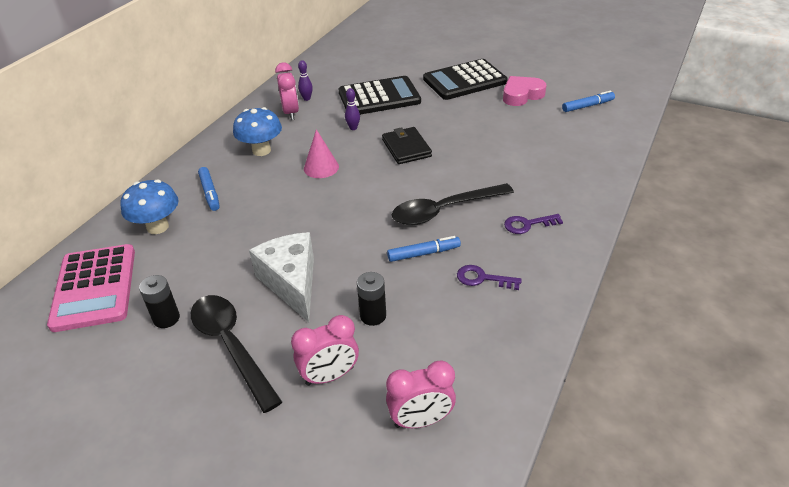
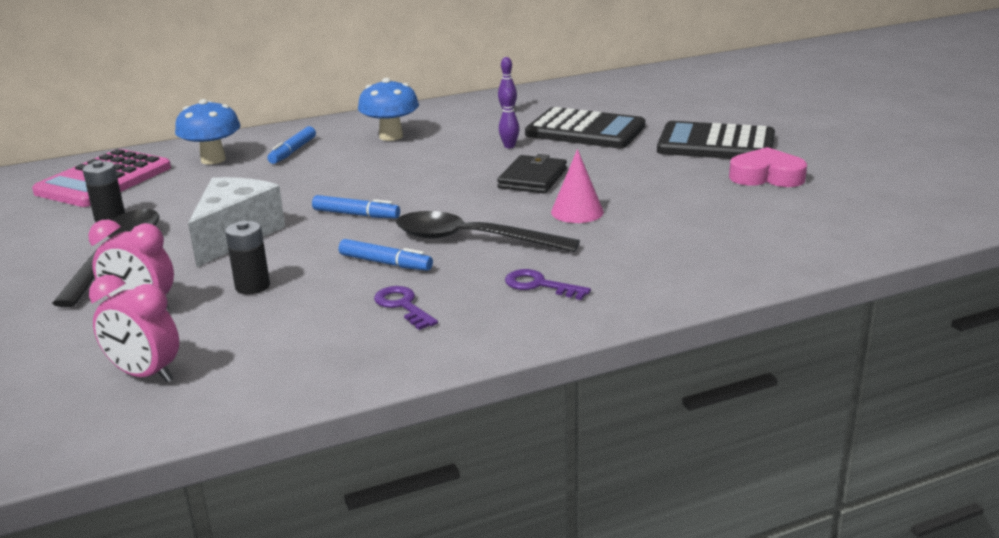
camera: 40 degrees right, 15 degrees down
(291, 113) = (471, 117): pink clock -> none
(321, 167) = (419, 166): pink cone -> pink cone (577, 212)
(587, 106) = (842, 212): blue marker -> blue marker (356, 214)

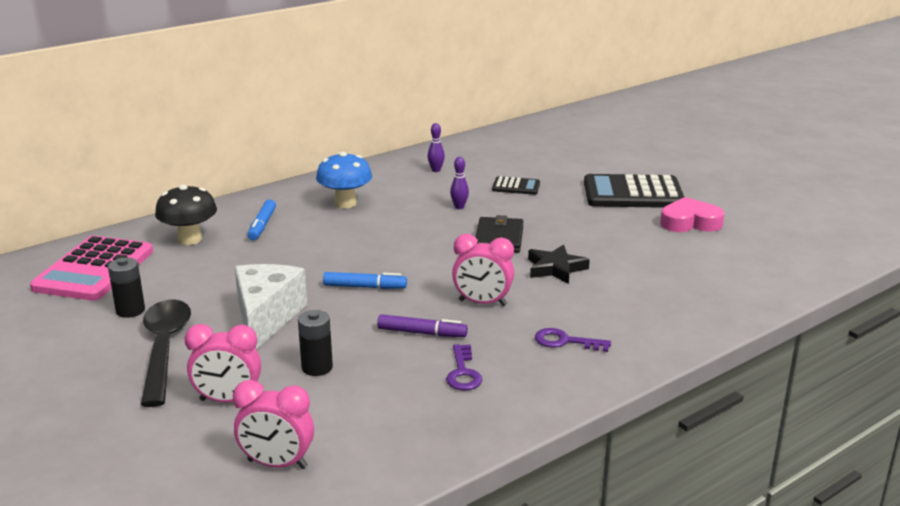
camera: 15 degrees left, 0 degrees up
(213, 160) = (190, 239): blue mushroom -> black mushroom
(385, 263) = (421, 333): blue marker -> purple marker
(403, 306) = (463, 373): purple key -> purple key turned 135 degrees counterclockwise
(471, 239) = (482, 303): black spoon -> pink clock
(577, 212) = (556, 268): pink cone -> black star
(585, 130) = (516, 187): black calculator -> black calculator, size x0.49

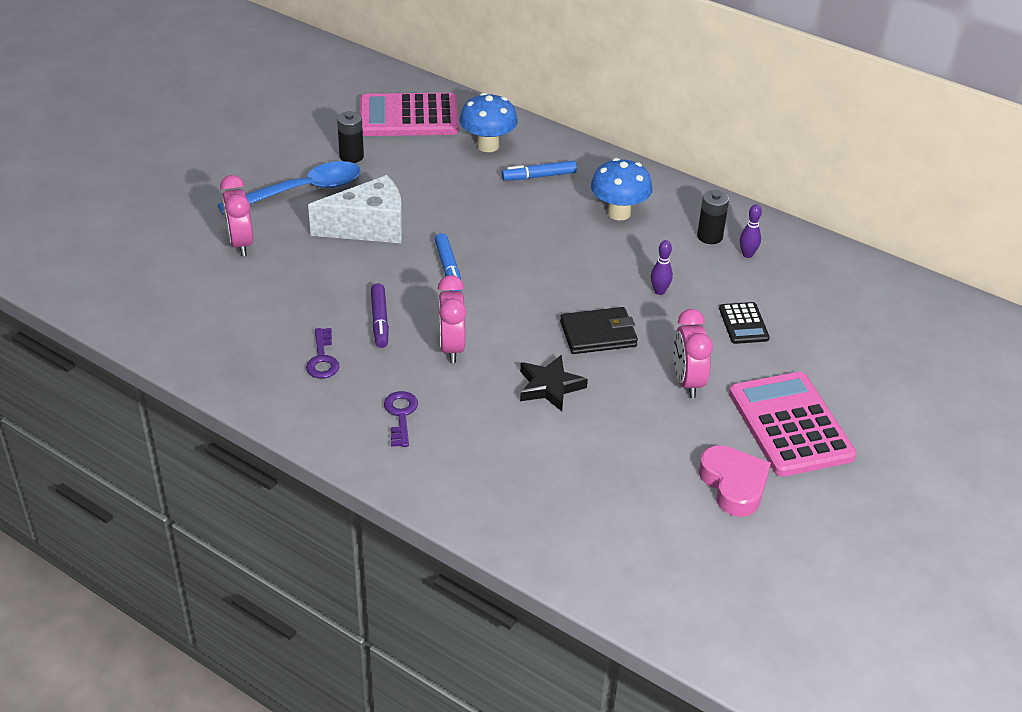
camera: 70 degrees right, 15 degrees up
(164, 348) = (302, 191): black spoon -> blue spoon
(190, 239) = (488, 145): black mushroom -> blue mushroom
(277, 464) = (167, 290): pink clock -> pink clock (687, 382)
(317, 367) = (301, 275): black battery -> black battery (709, 237)
(463, 373) = (322, 359): purple key -> purple key turned 75 degrees counterclockwise
(633, 193) = (790, 425): black calculator -> pink calculator

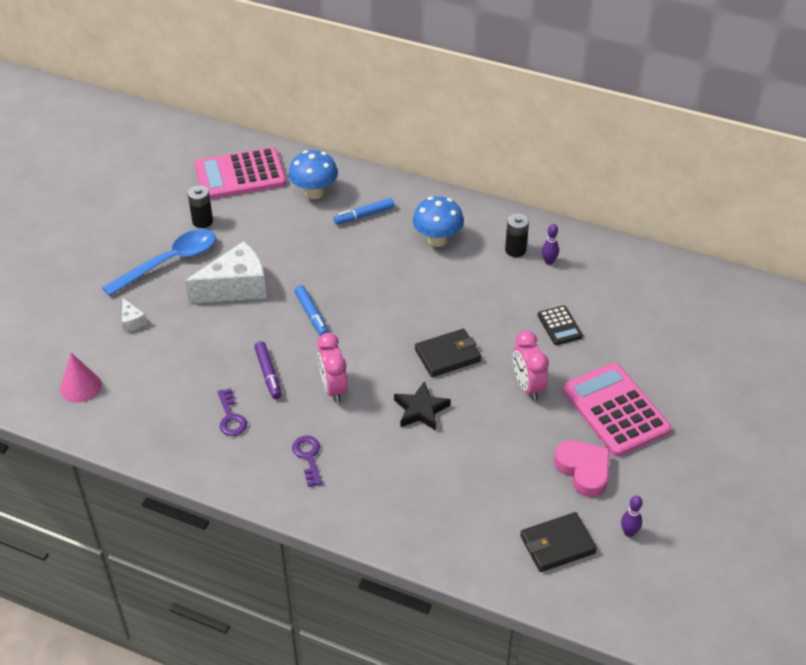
camera: 10 degrees left, 5 degrees up
(161, 300) = (80, 386): none -> pink cone
(240, 244) = (132, 321): pink clock -> white cheese
(659, 291) = (487, 307): purple bowling pin -> purple bowling pin (629, 532)
(679, 562) = (557, 544): none -> black wallet

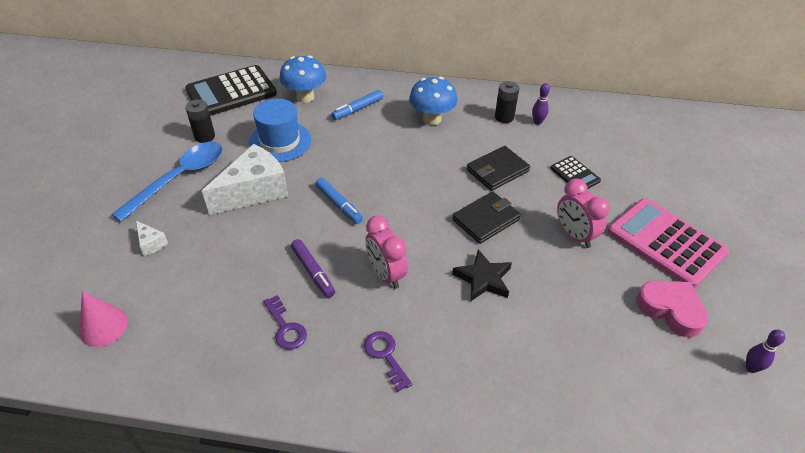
camera: 15 degrees left, 0 degrees up
(240, 175) = (231, 92): pink calculator -> black calculator
(274, 239) = (280, 141): none -> blue hat
(557, 544) = (689, 399): black wallet -> black wallet (497, 171)

